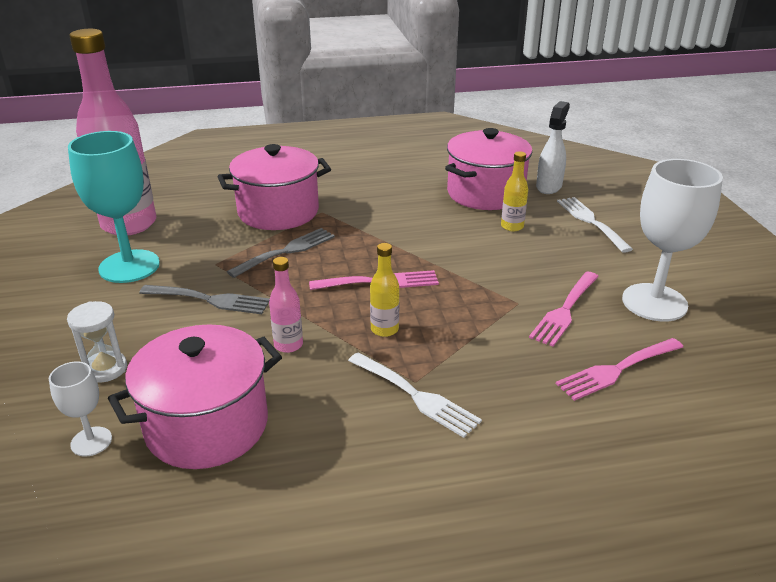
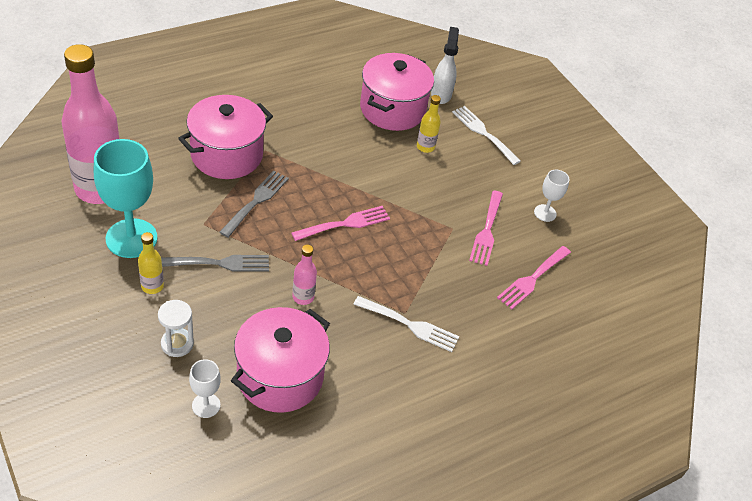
camera: 25 degrees left, 15 degrees up
(384, 329) = (366, 270): yellow bottle -> yellow bottle (152, 286)
(654, 302) = (545, 213): white goblet -> white goblet, size x0.49

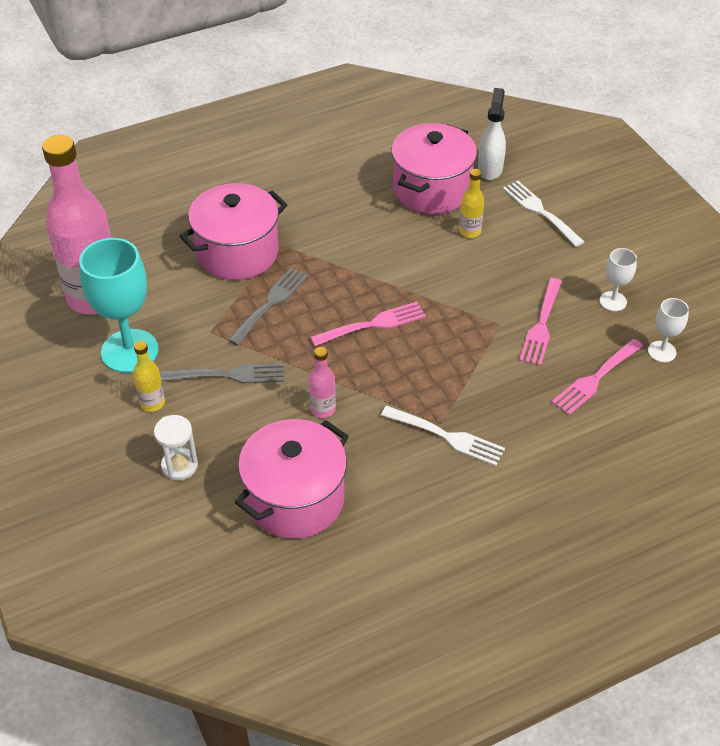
camera: 10 degrees right, 0 degrees up
(206, 405) = (211, 533): white goblet -> white goblet (662, 351)

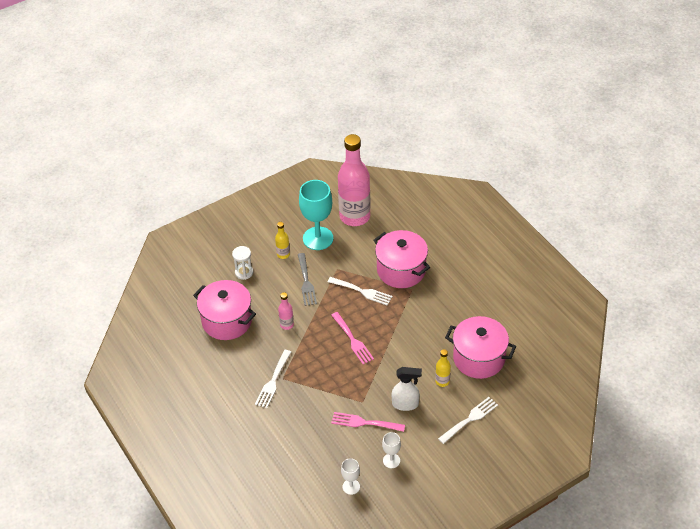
camera: 85 degrees right, 0 degrees up
(270, 303) = (362, 291): grey fork -> white fork
(490, 169) = (508, 389): white spray bottle -> white spray bottle (405, 404)
(595, 379) = (324, 451): pink fork -> none

